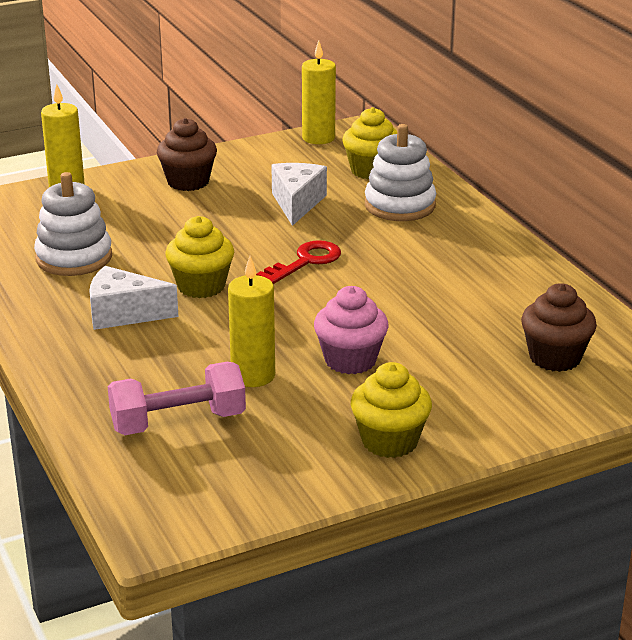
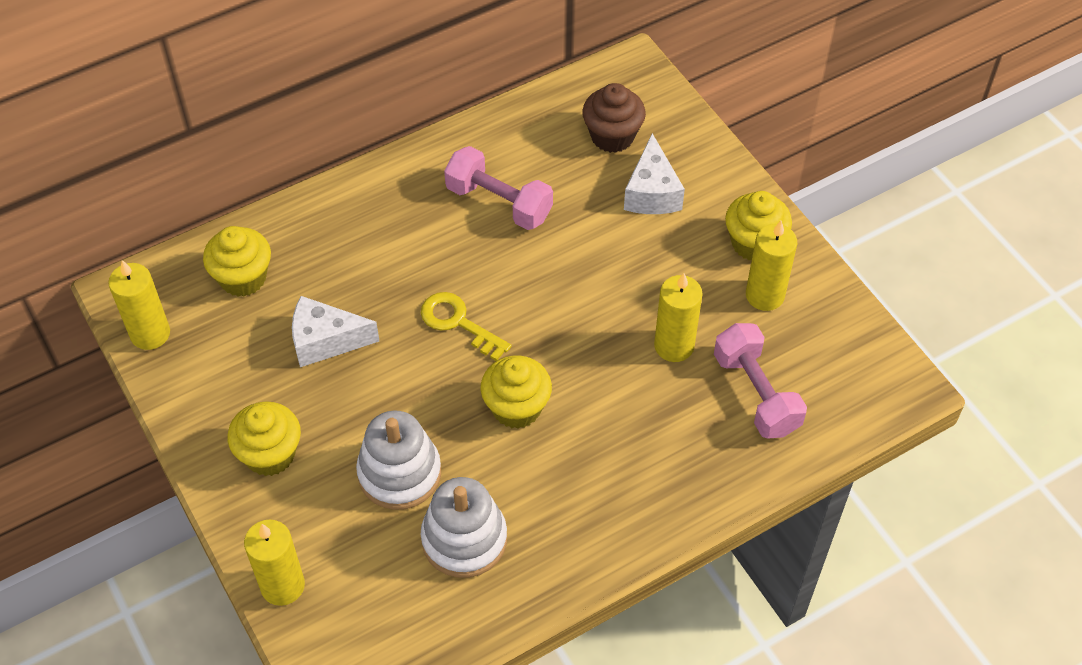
camera: 95 degrees left, 25 degrees up
(123, 314) = (579, 468): white cheese -> white cheese (652, 192)
(188, 182) = (270, 454): brown cupcake -> yellow cupcake
(306, 261) = (458, 323): red key -> yellow key
(311, 441) = (765, 295): none -> yellow candle
(350, 360) = (637, 275): pink cupcake -> none
(400, 205) = (330, 249): white stacking toy -> white stacking toy (399, 473)
(455, 287) = (499, 202): none -> pink dumbbell

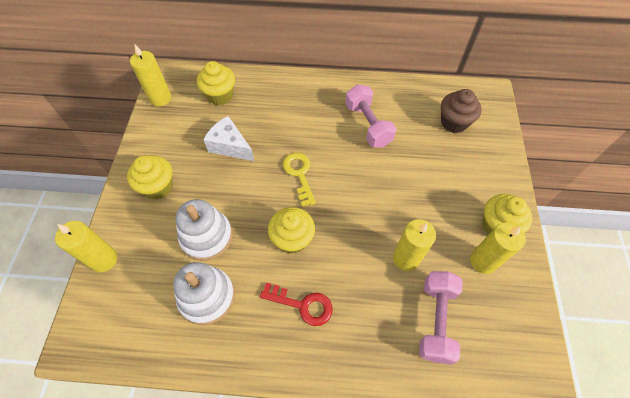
camera: 35 degrees right, 5 degrees up
(591, 473) = (302, 305): none -> red key
(652, 192) = (455, 163): white cheese -> none

